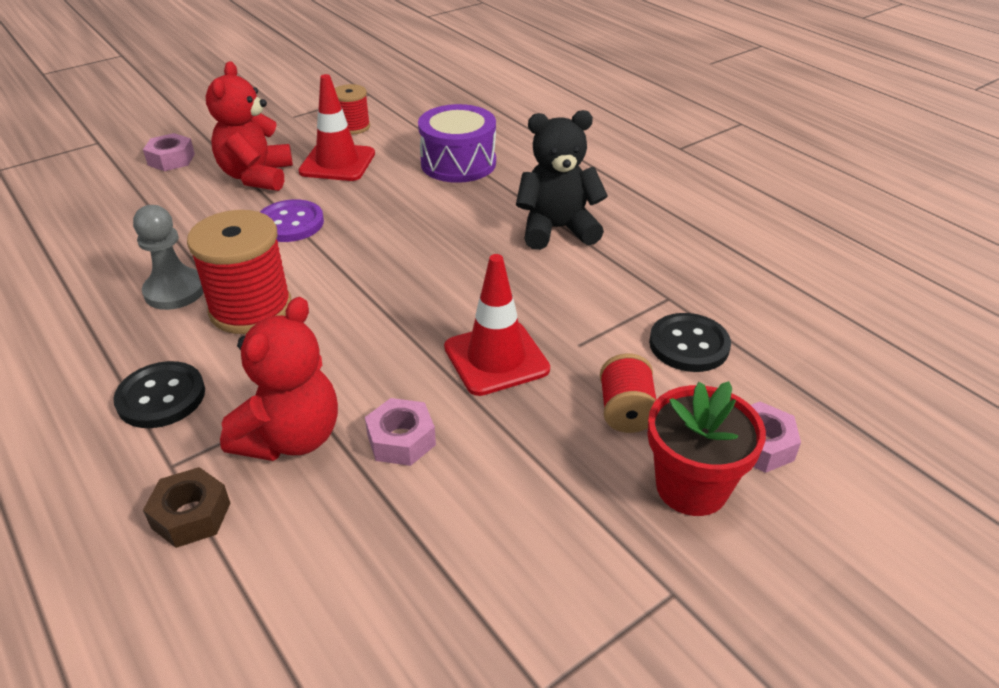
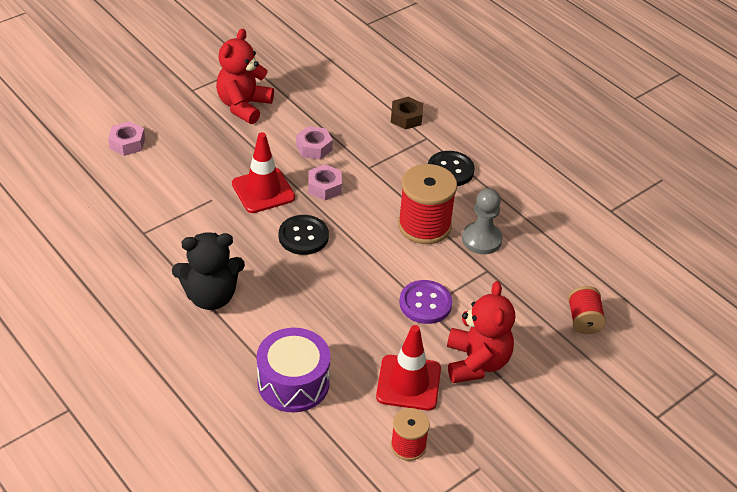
camera: 175 degrees right, 5 degrees up
(171, 159) = (567, 388): pink nut -> pink nut (324, 187)
(291, 438) = (371, 149): red teddy bear -> red teddy bear (243, 106)
(626, 411) = (193, 160): red spool -> red spool (583, 320)
(689, 345) = (143, 198): black button -> black button (303, 236)
(691, 487) = (170, 126): red flower pot -> none

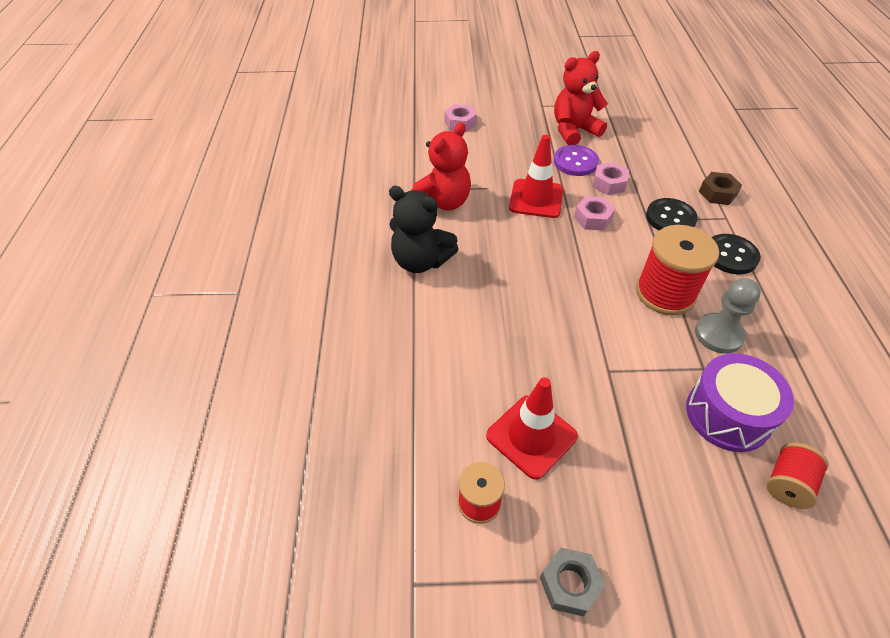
camera: 40 degrees right, 5 degrees up
(293, 383) = (424, 371): purple drum -> purple drum (727, 414)
(303, 236) = (540, 250): black button -> black button (670, 218)
(425, 303) = (610, 366): purple button -> purple button (575, 162)
(476, 362) = (621, 457): red teddy bear -> red teddy bear (442, 202)
(500, 457) = (569, 584): none -> grey nut

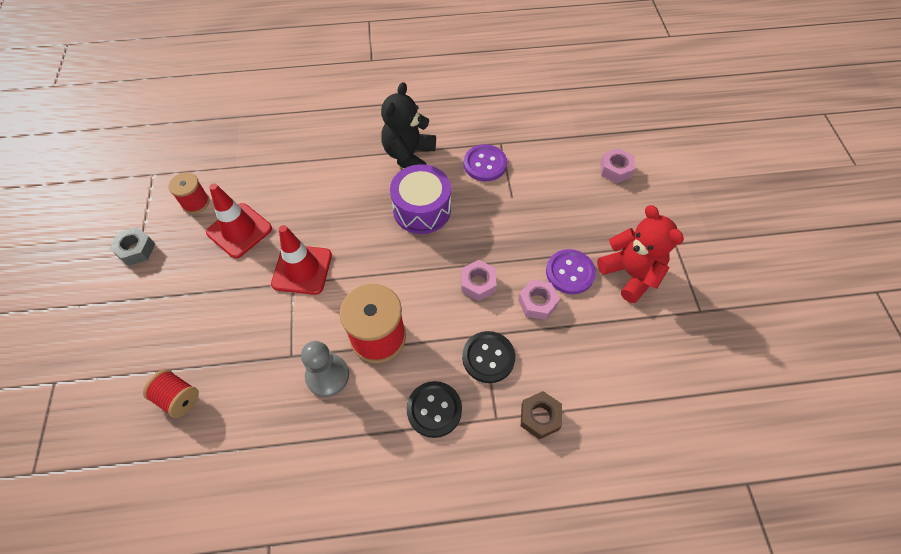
camera: 85 degrees right, 10 degrees up
(442, 202) = (485, 164): red teddy bear -> purple button
(536, 199) = (501, 236): red traffic cone -> red traffic cone (302, 269)
(727, 414) = (243, 366): purple drum -> purple drum (422, 209)

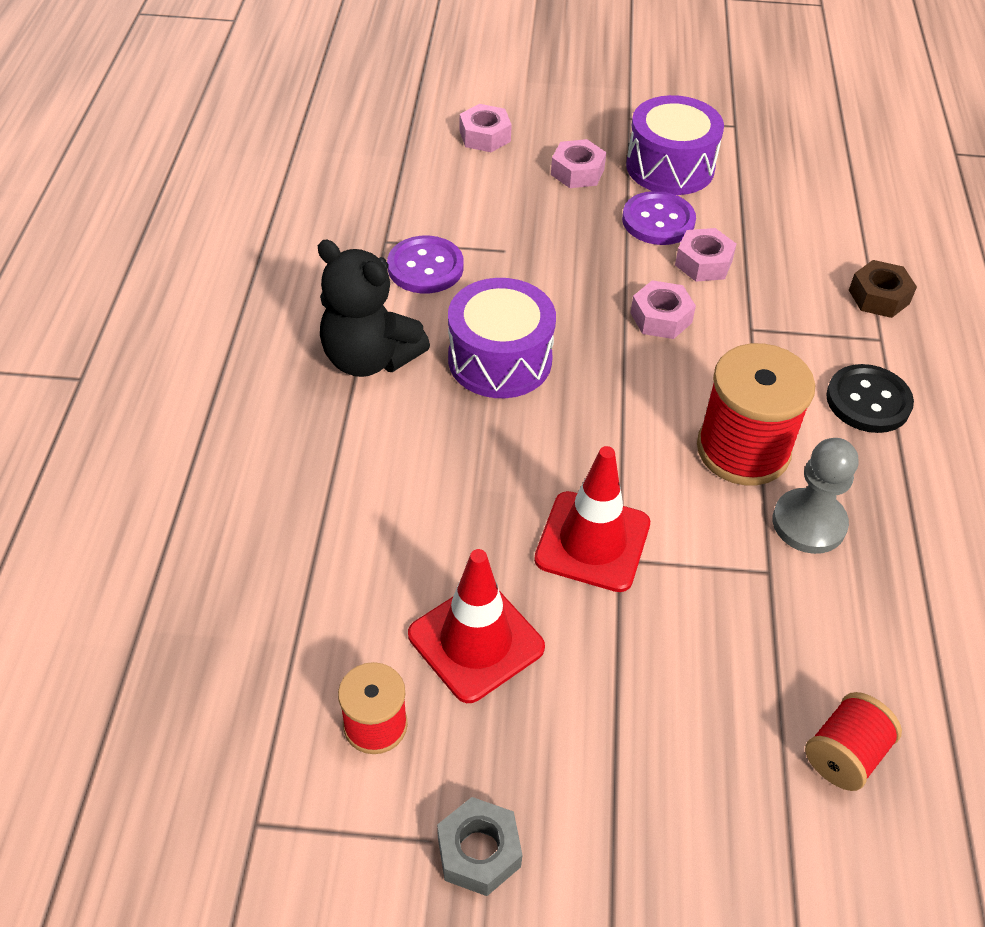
camera: 80 degrees left, 10 degrees down
(488, 357) = (788, 329): black button -> none
(601, 222) = (577, 172): none -> pink nut
(630, 274) = (670, 167): red teddy bear -> purple drum

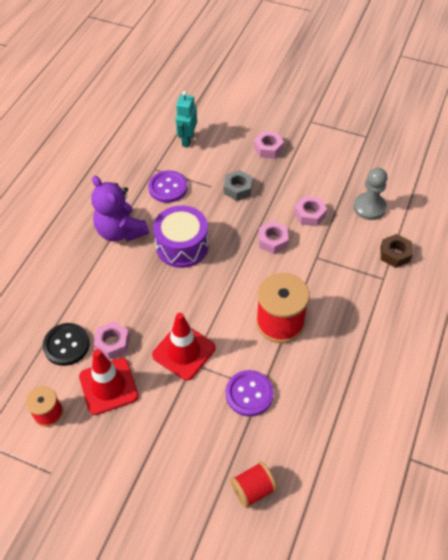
camera: 20 degrees right, 5 degrees up
(369, 358) = (121, 231): black teddy bear -> purple teddy bear
(424, 182) = (187, 140): none -> turquoise robot
(478, 852) = (67, 483): grey nut -> grey nut (238, 189)
(485, 136) = (230, 118): pink nut -> pink nut (112, 343)
(658, 221) = (297, 185): purple button -> purple button (249, 394)
(670, 167) = (318, 155): purple drum -> none
(809, 523) = (294, 369): grey pawn -> grey pawn (369, 207)
(868, 401) = (358, 311): black button -> black button (66, 345)

